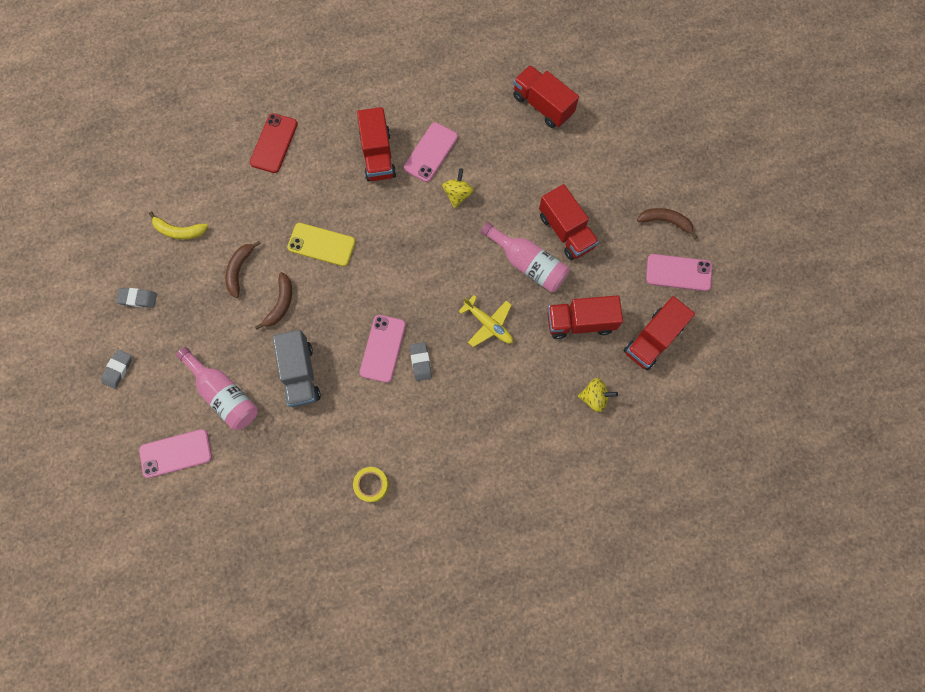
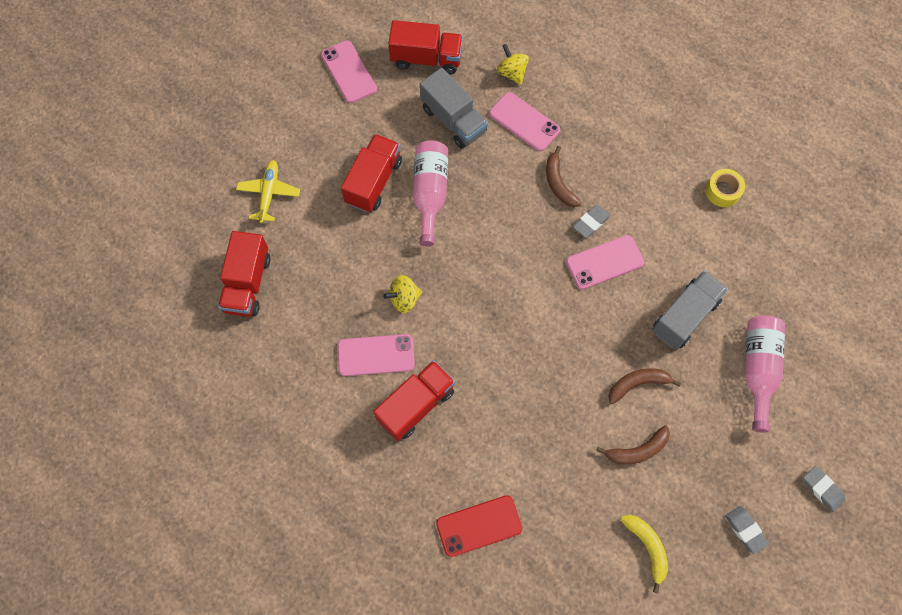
camera: 125 degrees left, 5 degrees down
(118, 369) = (822, 489): grey eraser -> grey eraser turned 60 degrees clockwise
(176, 453) = (840, 371): pink phone -> pink phone (524, 122)
(321, 245) = (551, 390): yellow phone -> none
(488, 324) = (513, 190): yellow plane -> yellow plane (269, 193)
(580, 322) = (453, 120): red truck -> grey truck
(665, 221) = (304, 108): brown banana -> brown banana (558, 183)

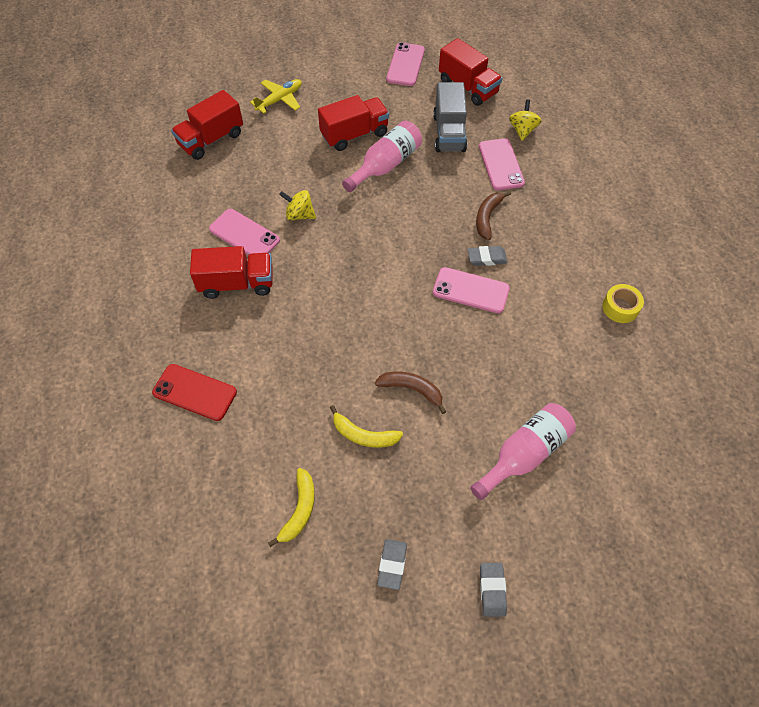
camera: 40 degrees right, 10 degrees down
(637, 450) = (364, 435): brown banana -> yellow banana
(684, 316) = (499, 371): grey truck -> none

